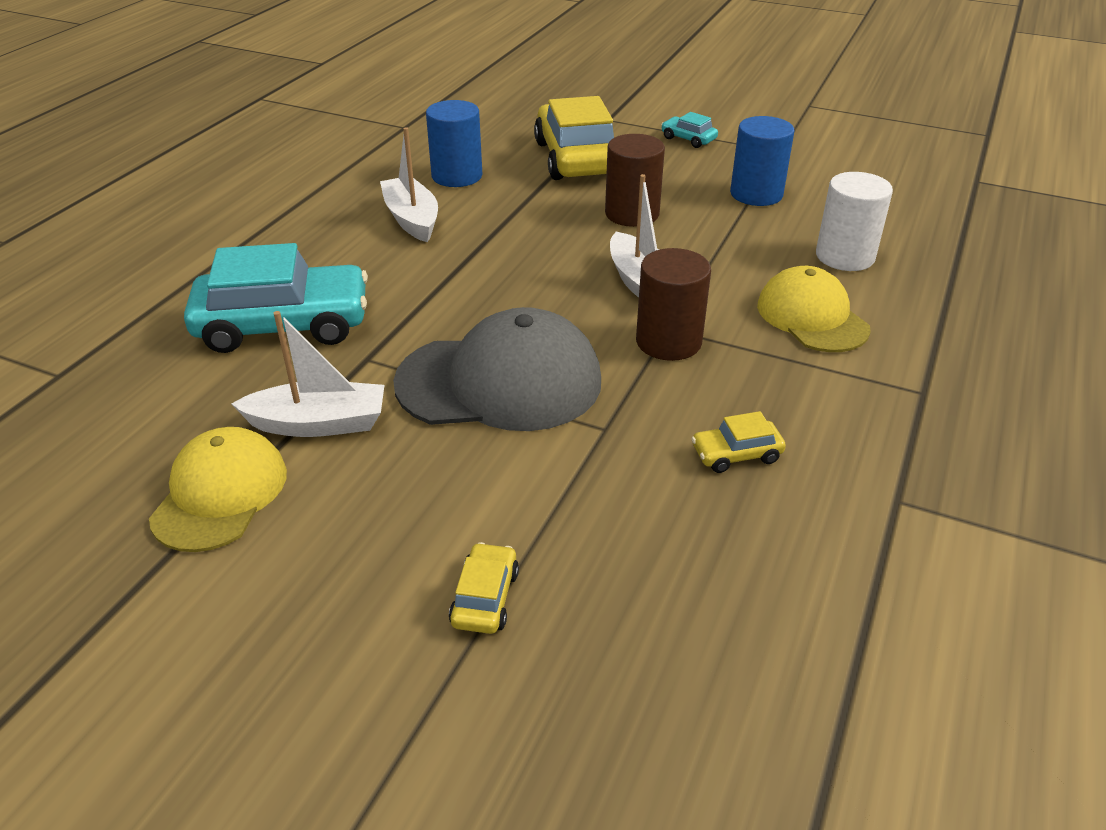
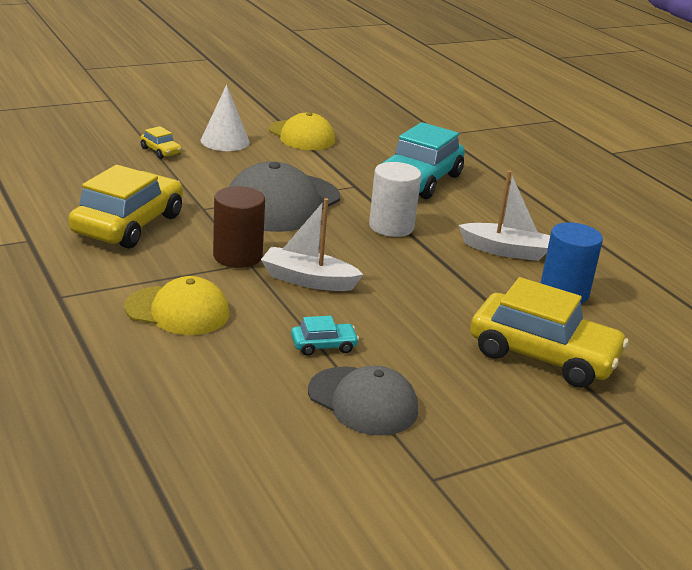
camera: 125 degrees right, 10 degrees down
(319, 423) = (318, 162): white boat -> none
(347, 558) = (225, 141): none -> white cone
(632, 214) = (407, 326): brown cylinder -> none
(688, 139) = (524, 439): turquoise car -> turquoise car (323, 345)
(736, 454) = (128, 224): yellow car -> yellow car, size x2.31
(756, 194) = (363, 401): blue cylinder -> grey cap
(845, 256) = (213, 373): white cylinder -> white cylinder (391, 226)

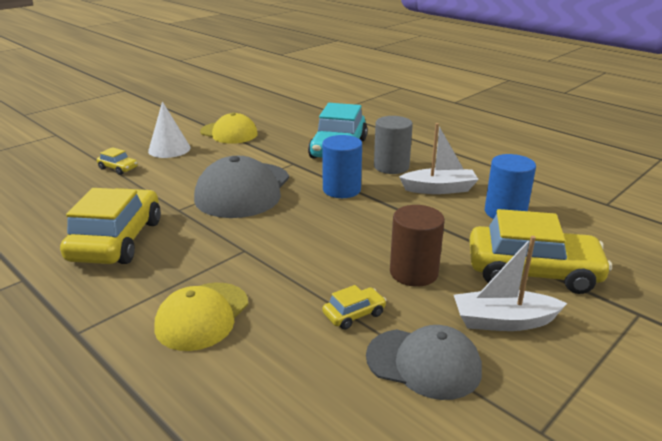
camera: 15 degrees left, 0 degrees up
(178, 311) = (202, 316): yellow cap -> yellow cap turned 120 degrees clockwise
(237, 256) = (230, 246): brown cylinder -> brown cylinder (413, 272)
(308, 280) = (303, 253): white boat -> white boat (503, 321)
(323, 345) = (354, 314): turquoise car -> yellow car
(391, 226) = (341, 190): white cylinder -> blue cylinder
(467, 214) = (391, 167): none -> grey cylinder

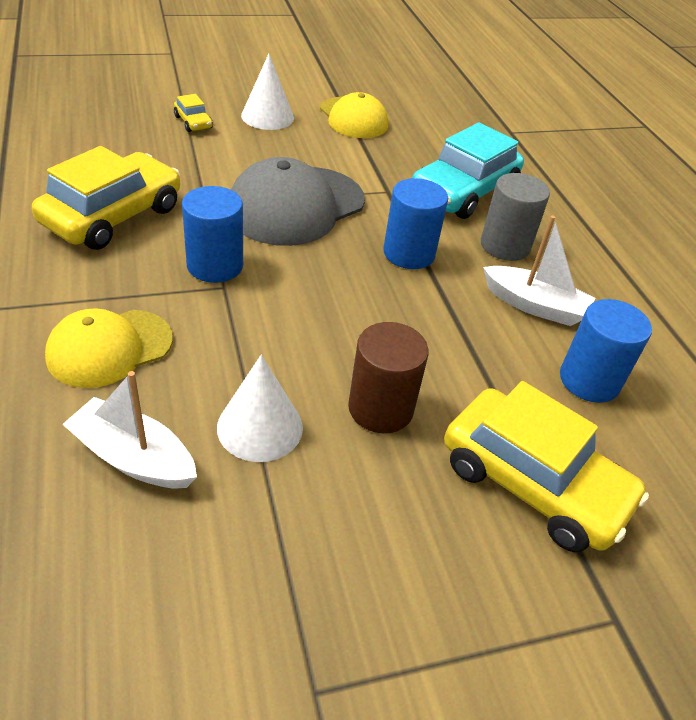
camera: 25 degrees right, 15 degrees up
(225, 241) = (215, 265): none -> blue cylinder
(354, 314) = (260, 427): yellow car -> white cone
(424, 363) = (273, 530): grey cap -> none
(503, 321) = (421, 530): white boat -> white boat (133, 457)

